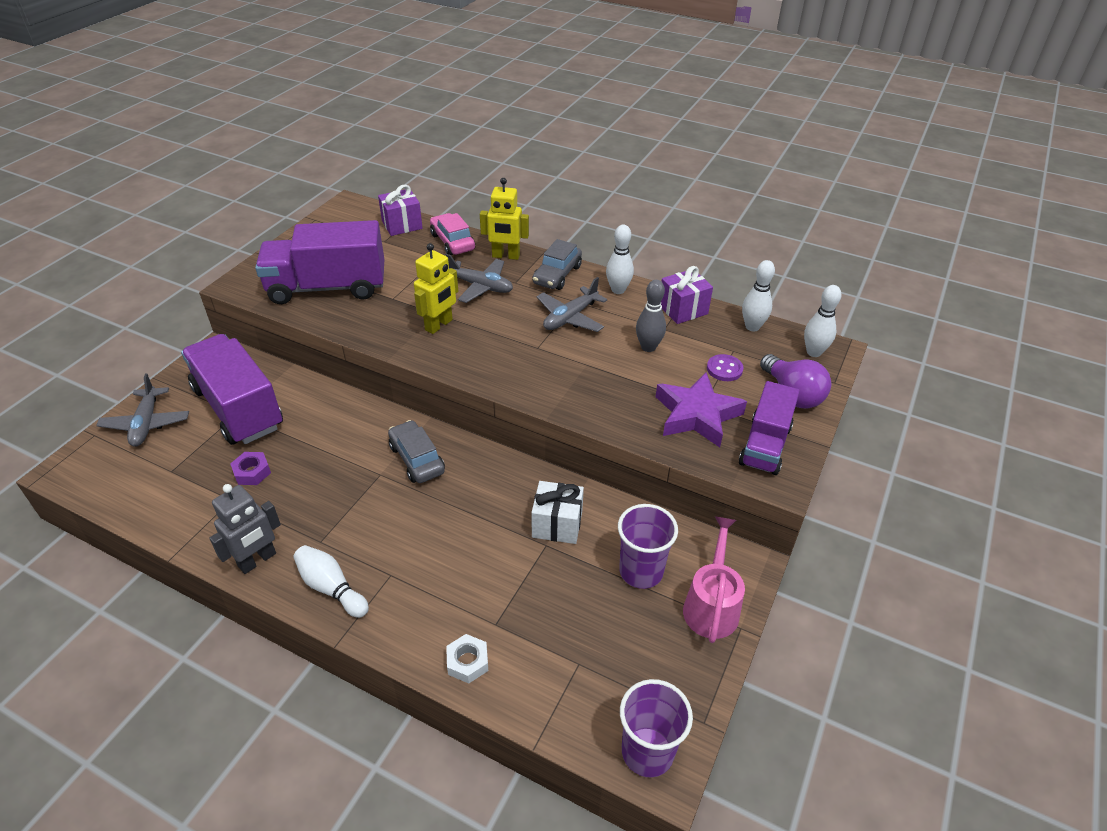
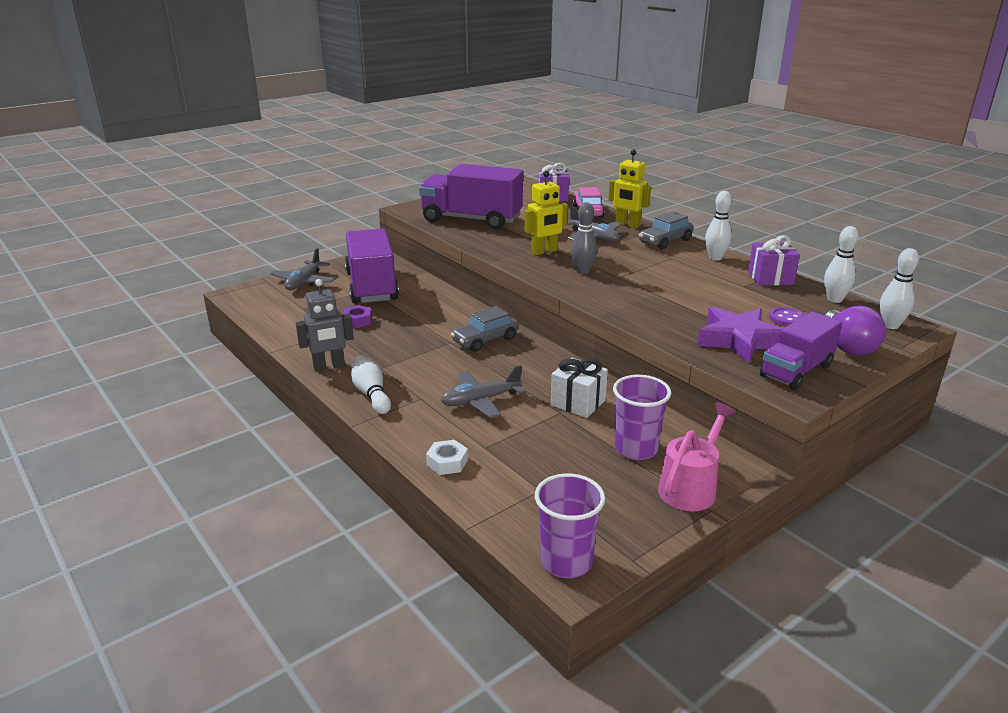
camera: 25 degrees right, 15 degrees down
(416, 459) = (485, 340): grey car -> grey car turned 120 degrees counterclockwise
(570, 317) = (660, 266): grey plane -> grey plane (480, 401)
(648, 347) = (720, 294): grey bowling pin -> grey bowling pin (583, 271)

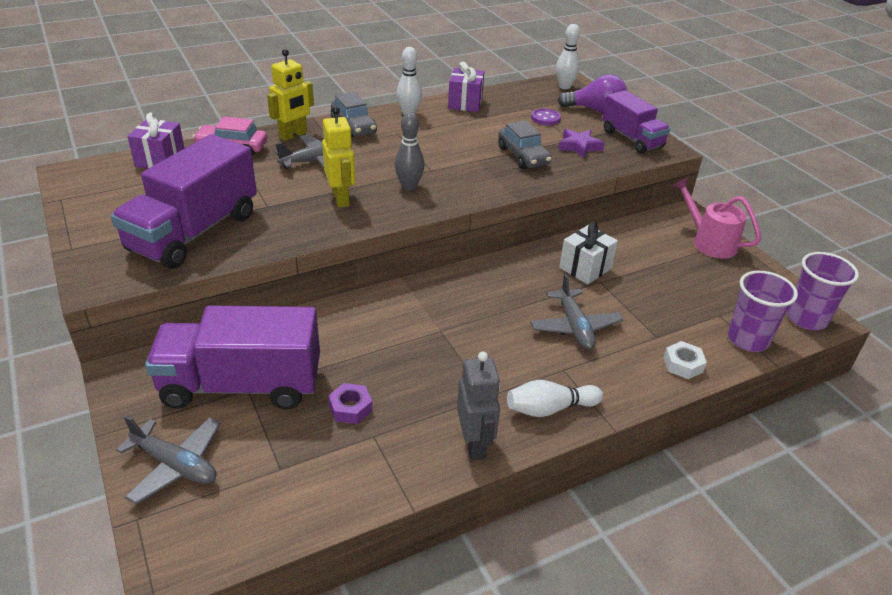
camera: 80 degrees left, 10 degrees up
(485, 340) = (444, 304): grey car -> grey car (523, 156)
(636, 449) = (659, 254): purple cup -> purple cup (748, 339)
(739, 340) = (579, 146): purple star -> purple star, size x0.61
(834, 299) = (515, 91): white bowling pin -> none

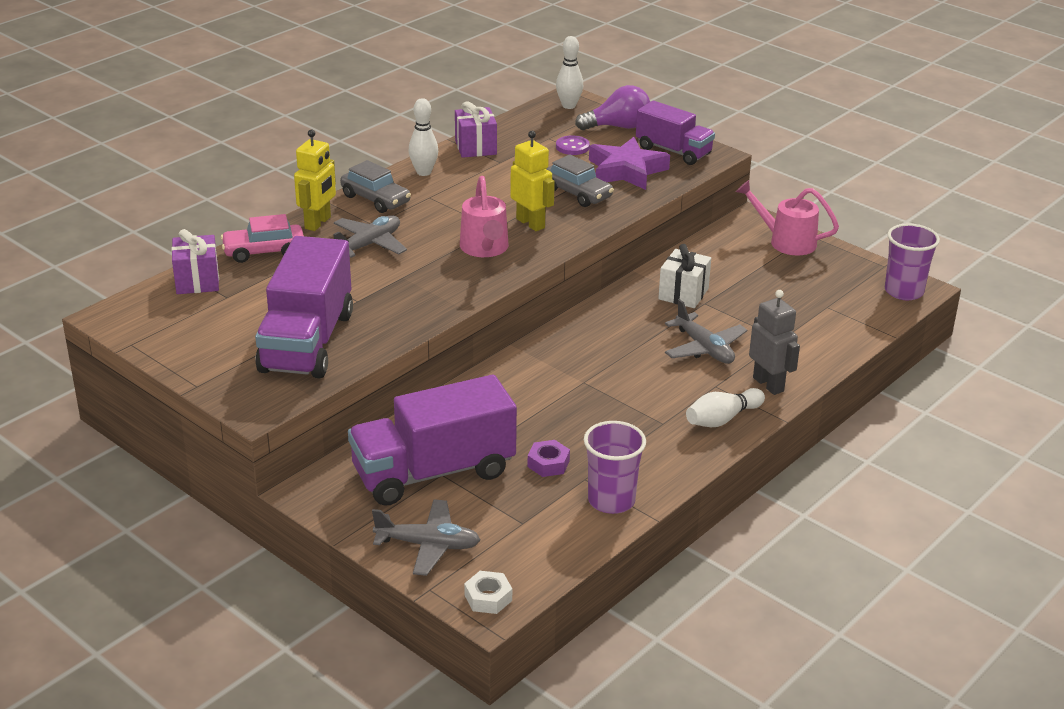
camera: 20 degrees left, 5 degrees down
(341, 199) = (427, 277): yellow robot -> yellow robot (531, 223)
(409, 186) = (485, 249): grey bowling pin -> pink watering can
(474, 444) = (676, 462): grey robot -> grey robot (768, 384)
(579, 146) = (626, 170): purple star -> purple star, size x1.64
(683, 364) = (816, 356): white nut -> white nut (488, 598)
(748, 339) = (861, 321): purple cup -> purple cup (611, 500)

